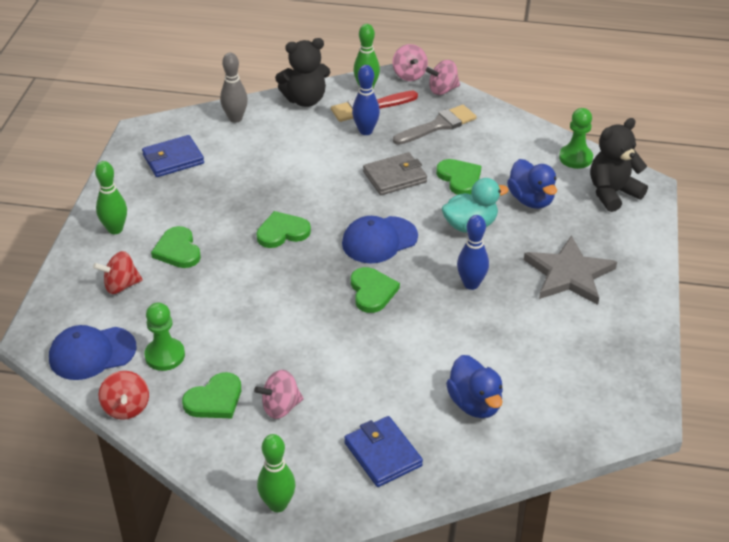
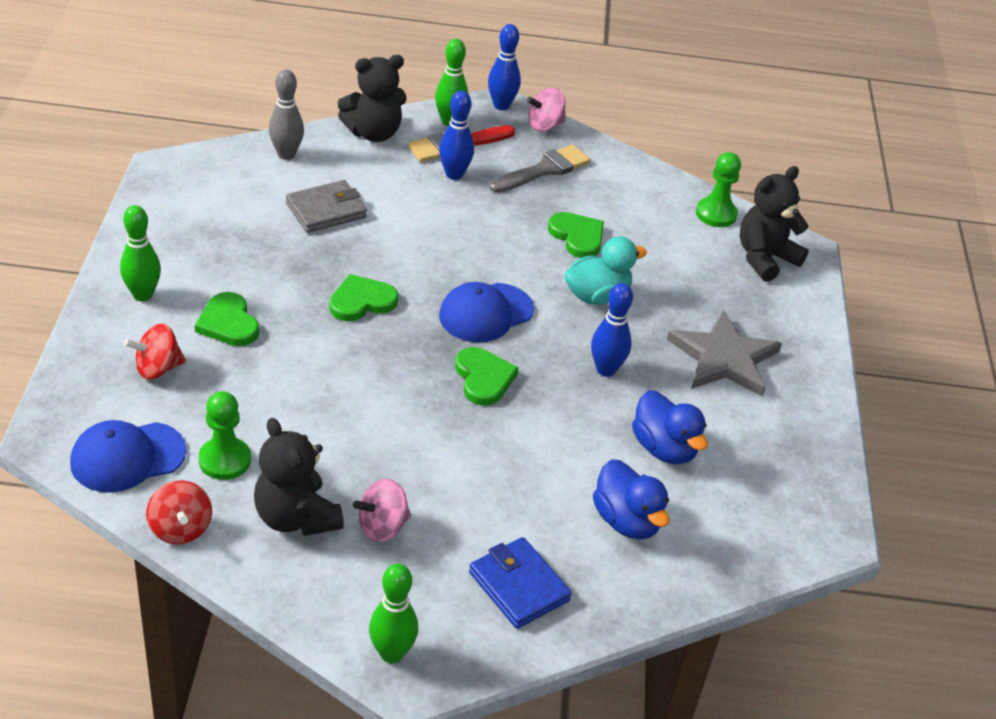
camera: 10 degrees left, 0 degrees up
(173, 159) = (210, 205): blue wallet -> none
(215, 399) = (296, 517): green heart -> black teddy bear
(395, 177) = (497, 233): grey wallet -> grey wallet (326, 210)
(409, 75) = (501, 105): pink spinning top -> blue bowling pin
(531, 200) = (667, 265): blue duck -> blue duck (664, 448)

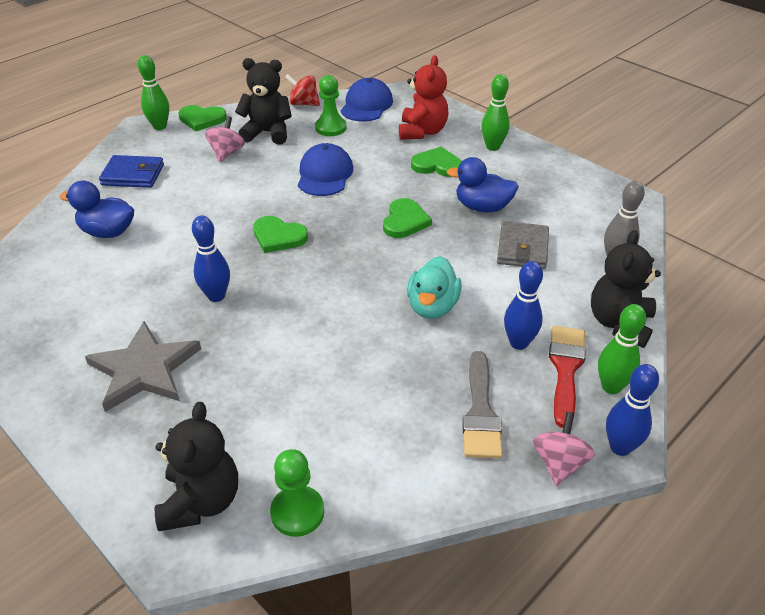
camera: 135 degrees right, 0 degrees up
(157, 368) = (422, 132): red spinning top -> red teddy bear
(486, 313) = (334, 269): blue cap -> blue cap (324, 174)
(577, 237) = (366, 374): green heart -> green heart (202, 119)
(597, 296) = (288, 339): turquoise duck -> turquoise duck (432, 306)
(664, 448) = (125, 280): blue duck -> blue duck (482, 207)

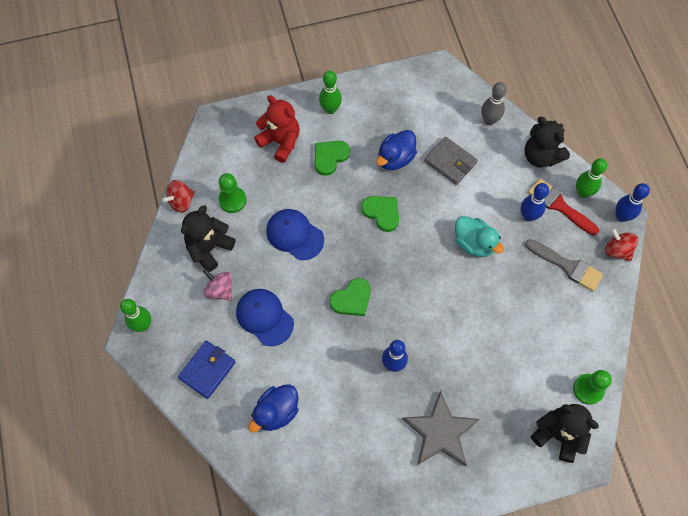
camera: 60 degrees left, 25 degrees up
(202, 119) = (153, 288): green heart -> none
(366, 105) = (216, 158): blue cap -> blue cap (264, 317)
(559, 463) = (617, 250): pink spinning top -> red spinning top

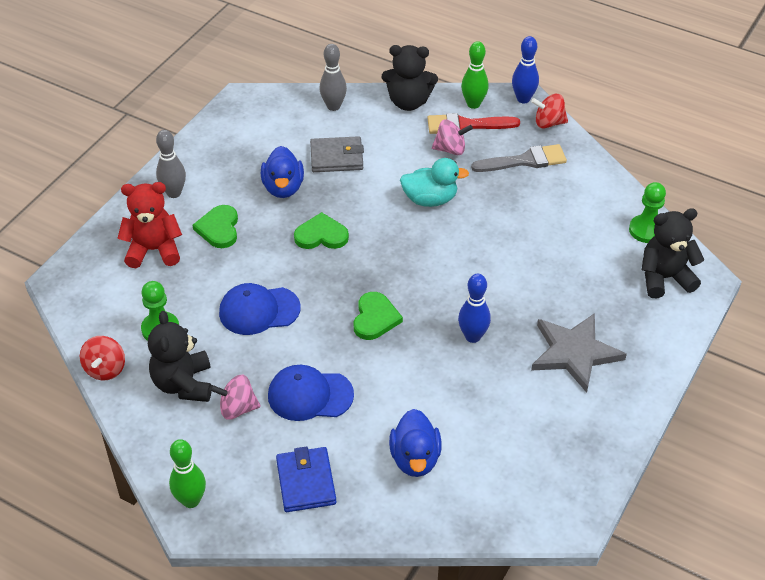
camera: 45 degrees left, 20 degrees down
(330, 109) = (174, 193): green bowling pin -> grey bowling pin
(528, 216) = (450, 149): blue bowling pin -> pink spinning top

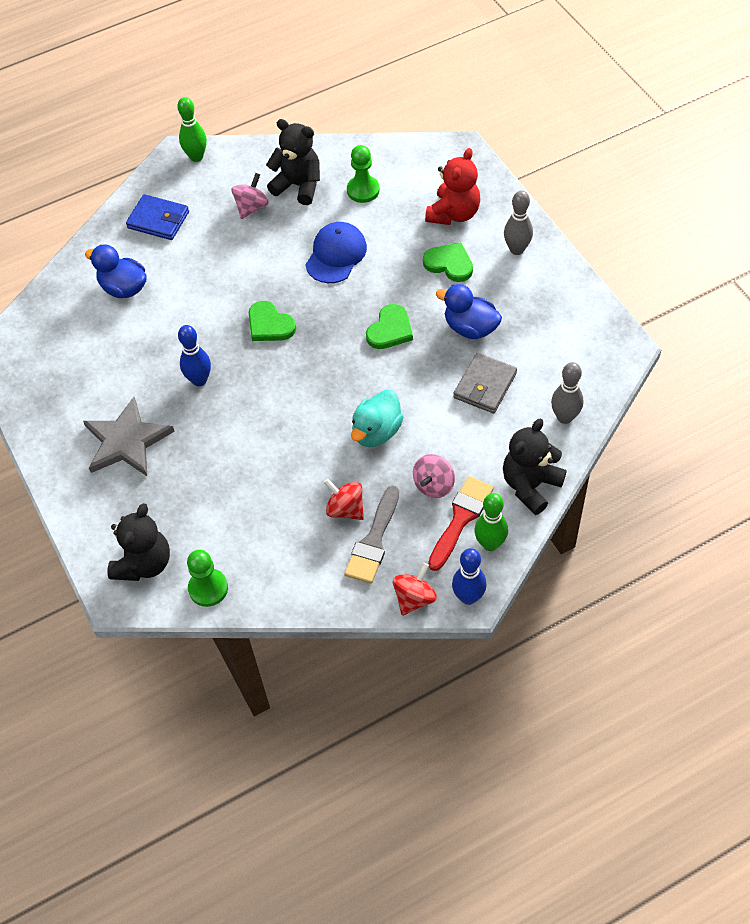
camera: 125 degrees right, 10 degrees up
(105, 369) = (347, 148): red spinning top -> red spinning top (345, 509)
(310, 395) = (229, 252): blue cap -> none

